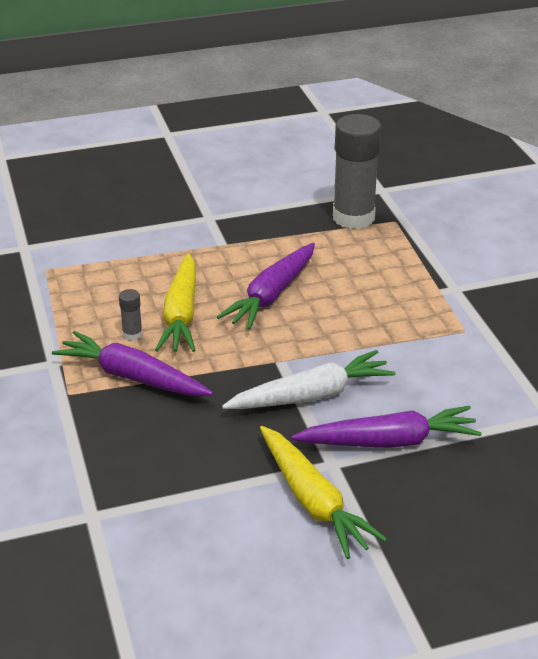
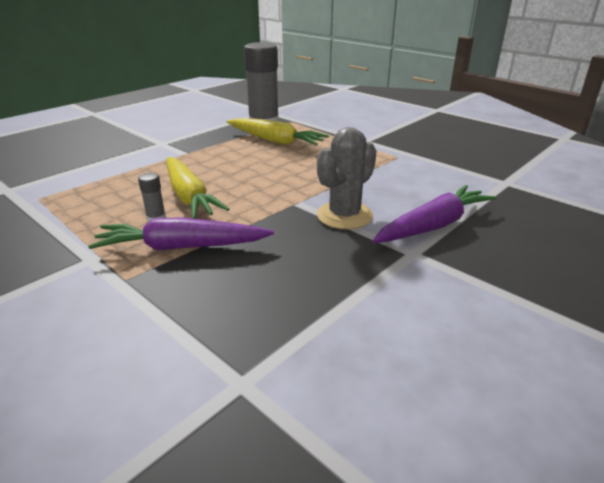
camera: 30 degrees left, 5 degrees down
(271, 295) = (250, 170): purple carrot -> none
(311, 395) = (344, 215): white carrot -> grey cactus
(313, 501) = (433, 284): yellow carrot -> yellow carrot (275, 141)

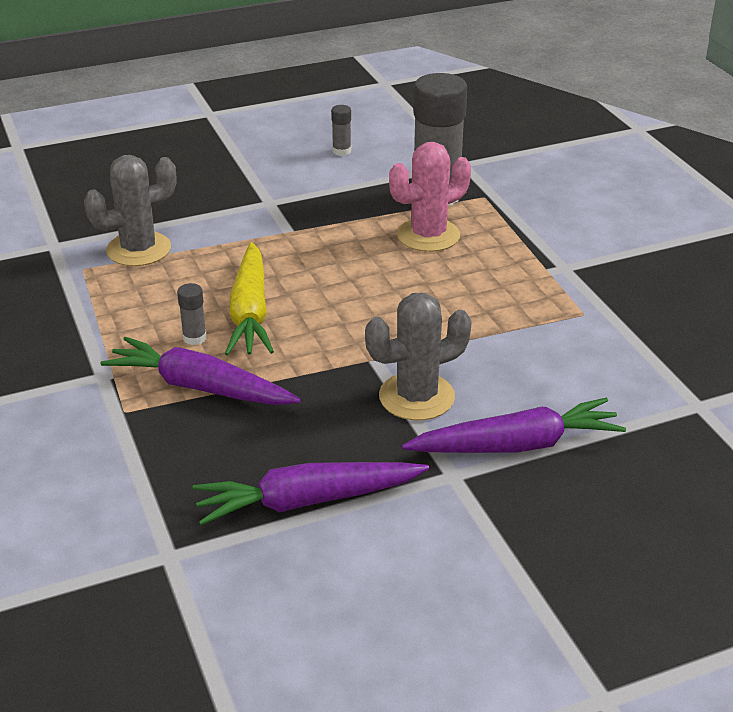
camera: 25 degrees right, 5 degrees up
(80, 180) = (139, 249): none -> grey cactus
(191, 116) = (341, 151): none -> grey glue stick
(275, 141) = (428, 235): yellow carrot -> pink cactus
(328, 300) = (307, 501): none -> purple carrot

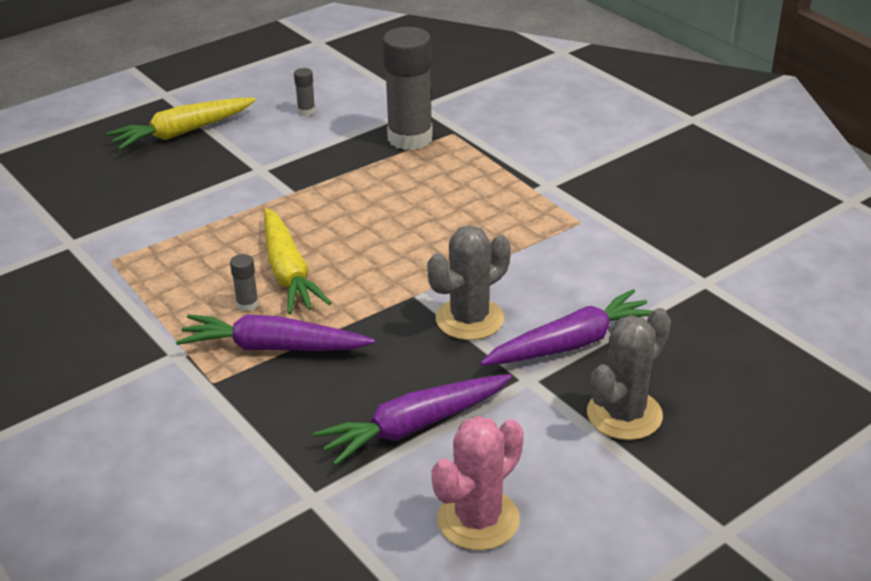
camera: 15 degrees left, 0 degrees up
(139, 249) = (156, 233): grey cactus -> grey cactus (624, 414)
(209, 154) = (183, 132): none -> yellow carrot
(428, 235) = (418, 176): pink cactus -> pink cactus (478, 520)

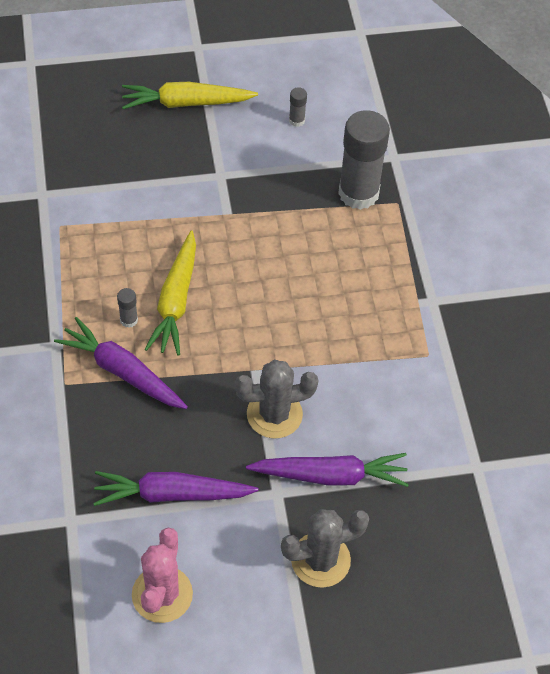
camera: 25 degrees right, 20 degrees up
(478, 520) = (162, 594): pink cactus -> pink cactus turned 60 degrees counterclockwise

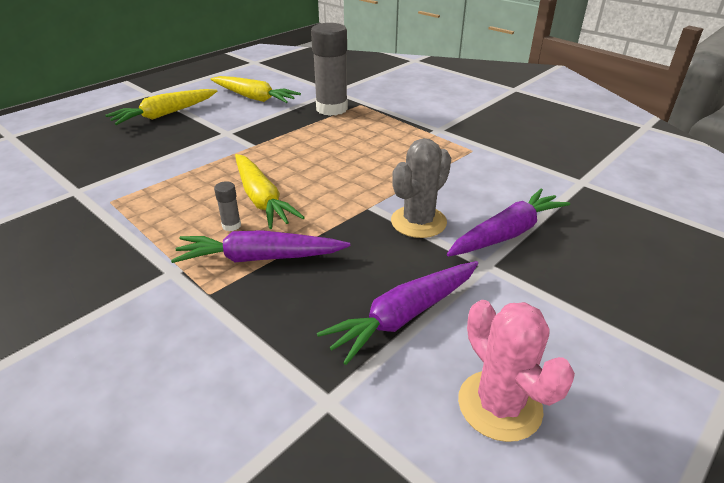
camera: 35 degrees left, 20 degrees down
(296, 120) = (254, 98): grey glue stick -> yellow carrot
(320, 560) = (579, 286): grey cactus -> none

